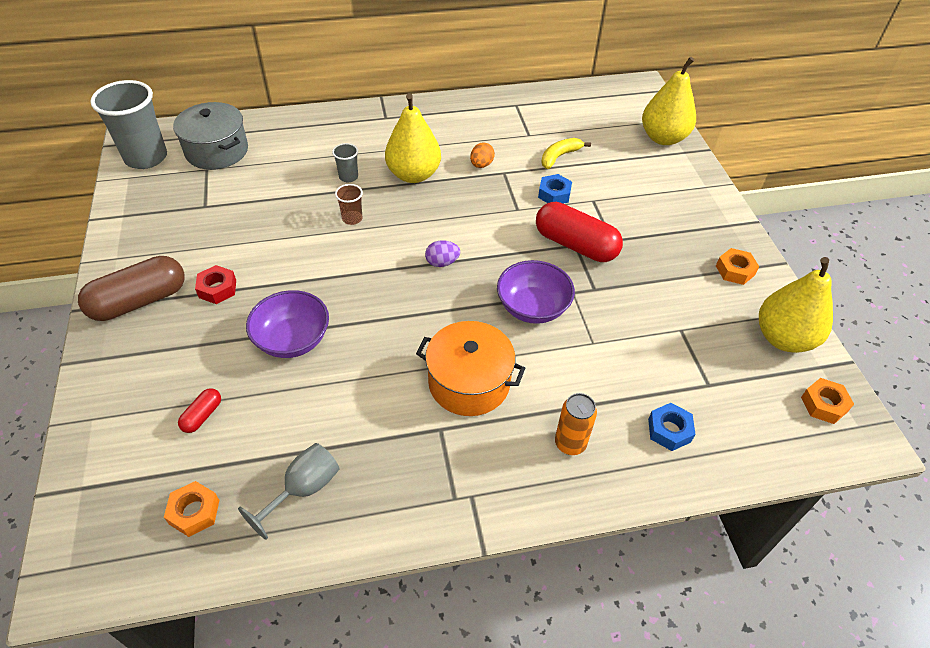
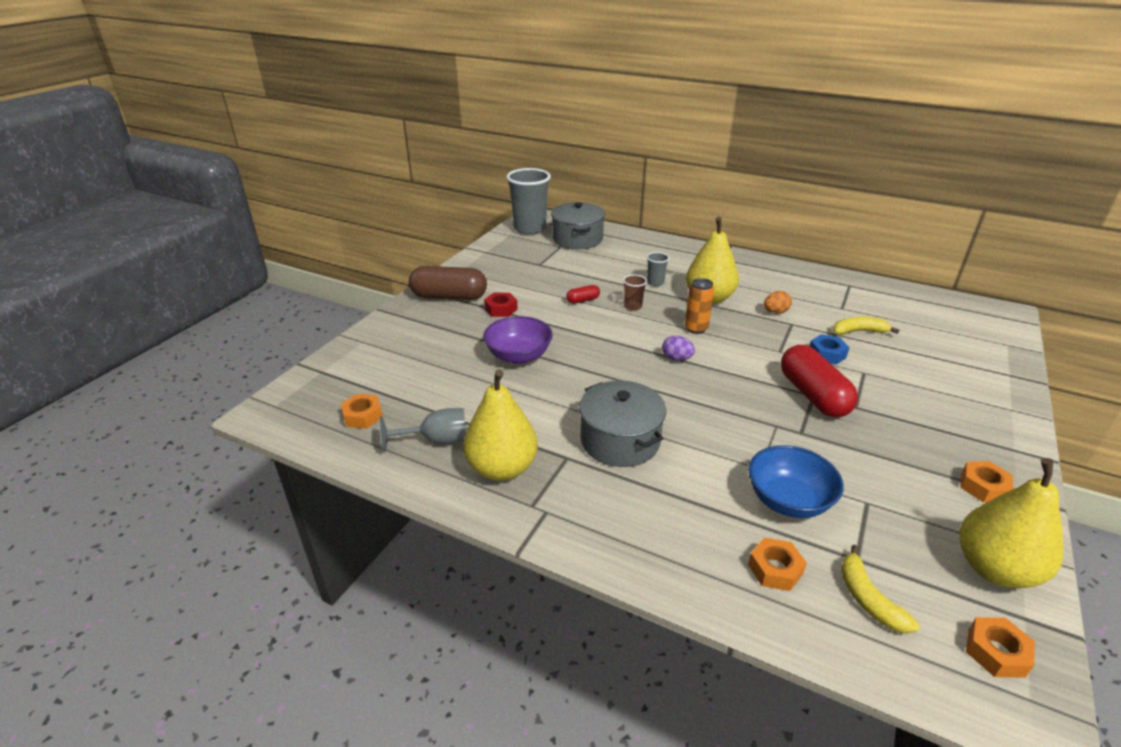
camera: 40 degrees right, 15 degrees down
(202, 416) = (421, 369): red capsule -> red capsule (583, 300)
(469, 382) = (620, 441): orange pot -> grey pot
(532, 307) = (726, 419): purple bowl -> none
(570, 443) = (665, 525): orange can -> orange can (696, 329)
(633, 362) = (788, 501): none -> blue bowl
(663, 138) = (993, 356): yellow pear -> yellow pear (502, 468)
(669, 430) = (775, 569): blue nut -> orange nut
(737, 414) = (868, 599): none -> yellow banana

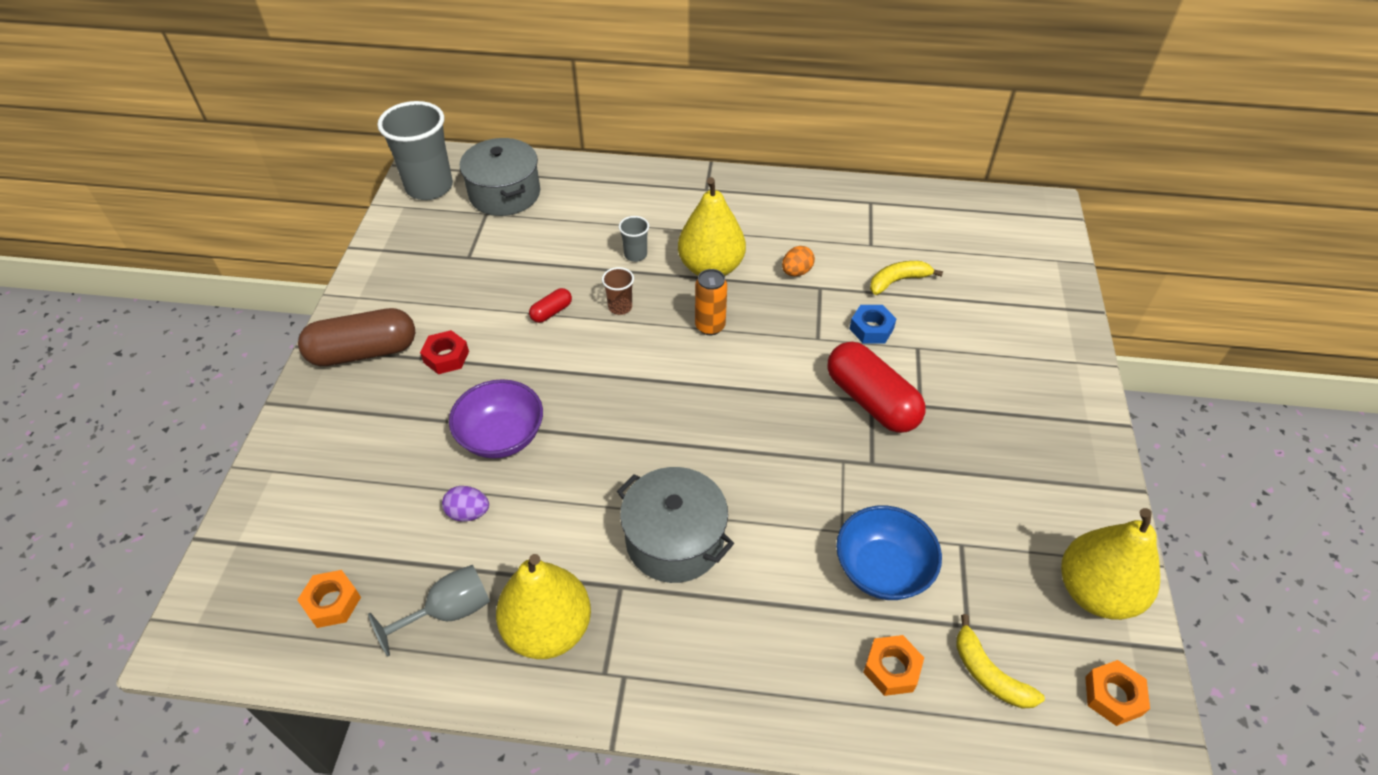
camera: 20 degrees left, 15 degrees up
(676, 358) = (701, 385): purple egg -> purple egg (468, 513)
(983, 487) = (1067, 484): orange nut -> none

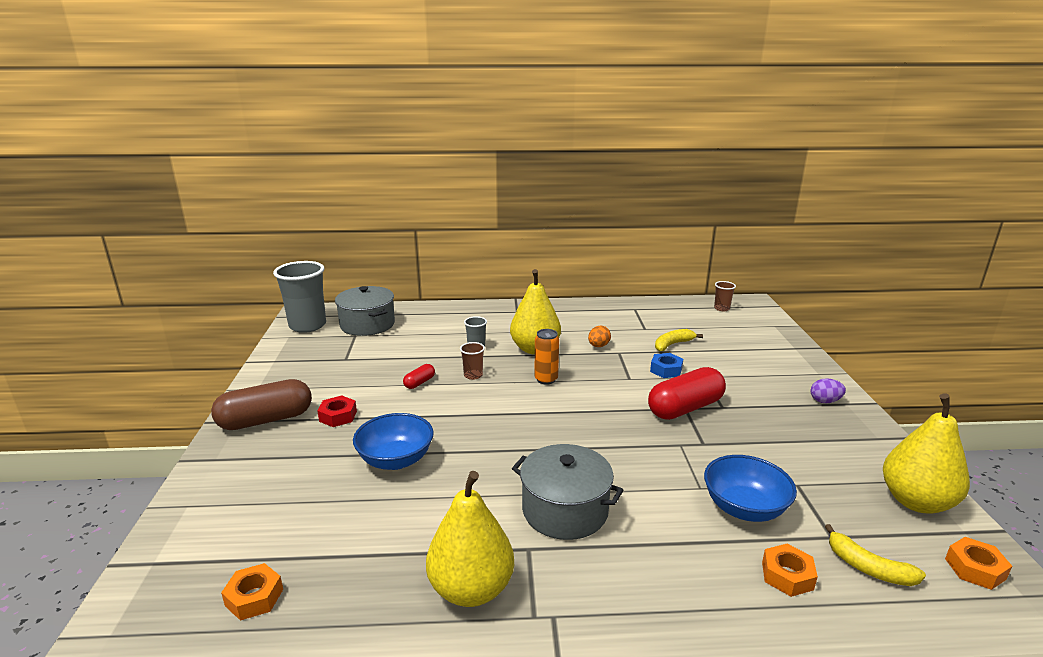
camera: 10 degrees left, 25 degrees down
(448, 612) = (372, 589): grey goblet -> none
(468, 513) = (377, 513): purple egg -> purple egg (825, 401)
(501, 436) = (396, 460): purple bowl -> blue bowl
(871, 401) = (685, 408): red capsule -> red capsule turned 75 degrees counterclockwise
(995, 215) = (721, 308): none -> brown cup

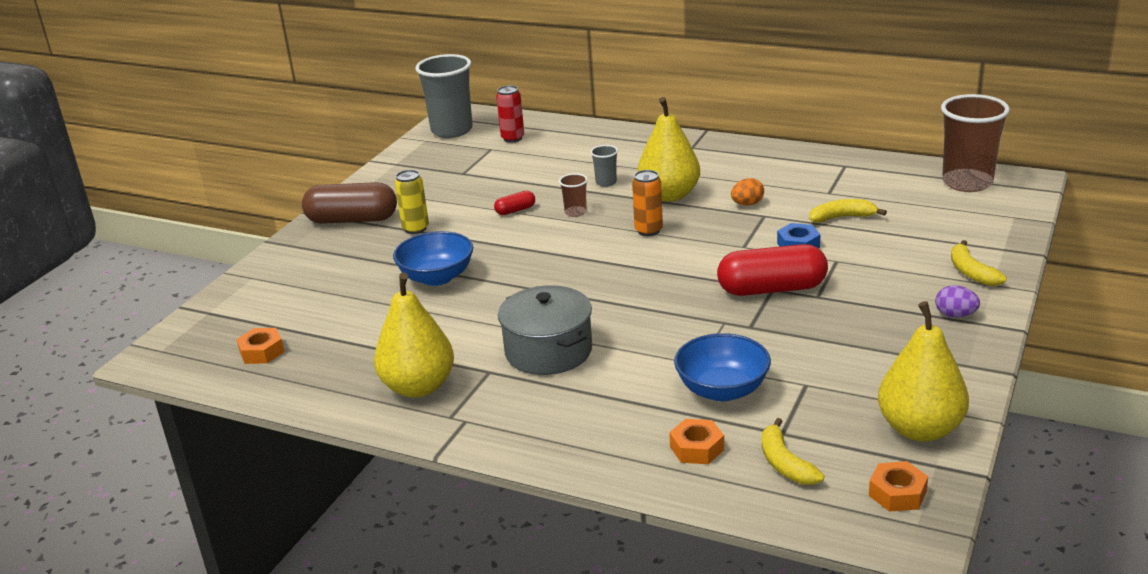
camera: 30 degrees right, 5 degrees up
(338, 416) = (415, 228): red nut -> yellow can
(367, 324) = (512, 138): grey pot -> red can
(721, 308) = (967, 182): brown cup -> brown cup, size x2.22
(796, 368) = (971, 272): none -> yellow banana

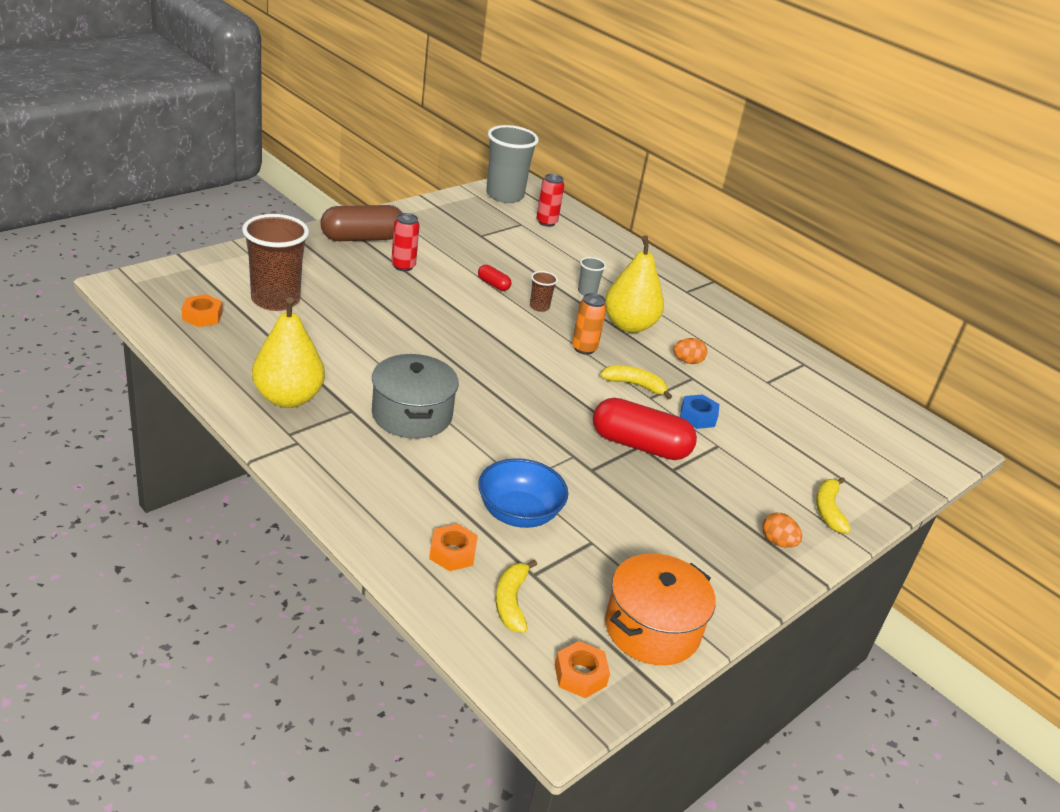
camera: 15 degrees right, 5 degrees up
(352, 220) = (362, 238): brown capsule -> brown capsule turned 45 degrees counterclockwise
(415, 228) = (403, 266): yellow can -> red can
(437, 277) = (383, 314): blue bowl -> none
(515, 210) = (493, 284): red capsule -> red capsule turned 45 degrees clockwise
(842, 217) = (758, 409): yellow banana -> yellow banana (635, 385)
(920, 429) = (652, 628): yellow pear -> orange pot
(955, 315) = (777, 542): purple egg -> orange egg
(967, 182) = (900, 427): brown cup -> brown cup (275, 300)

